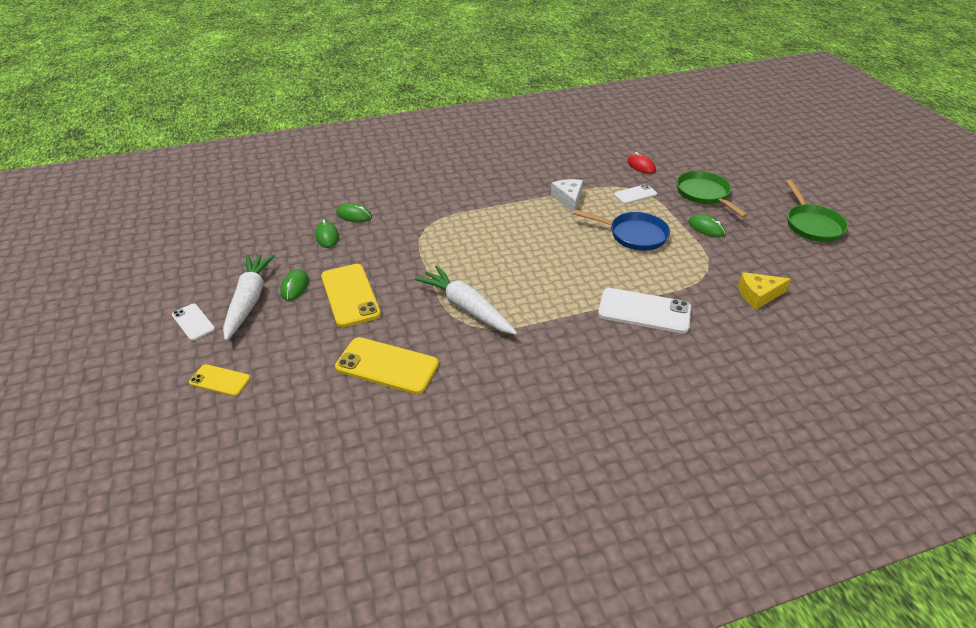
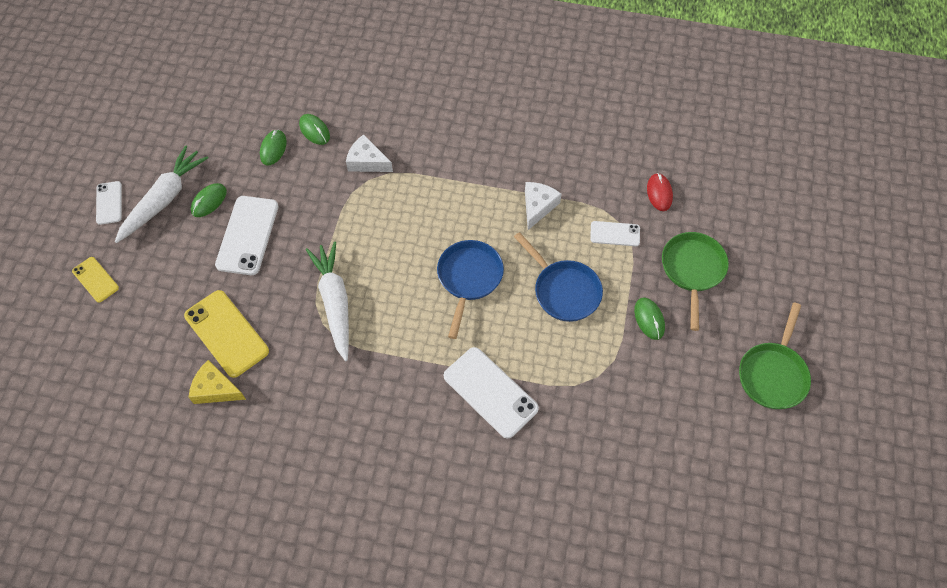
camera: 30 degrees right, 20 degrees up
(350, 295) = (247, 235): yellow phone -> white phone
(414, 218) = (367, 161): none -> white cheese
(559, 254) = (469, 278): none -> blue pan
(758, 295) = (619, 433): yellow cheese -> yellow cheese (216, 389)

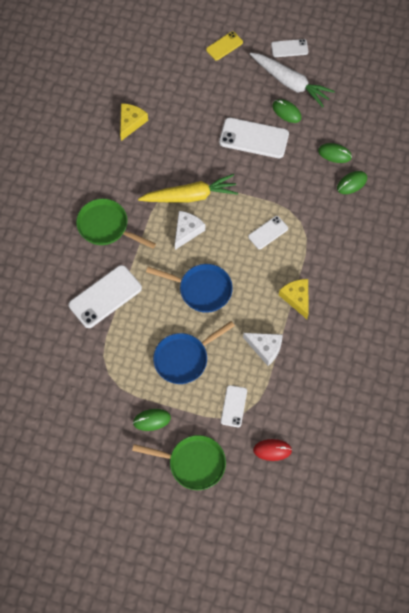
camera: 95 degrees right, 5 degrees up
(226, 333) = (172, 127): yellow phone -> none
(335, 303) = (190, 196): white carrot -> yellow carrot
(367, 161) = (318, 221): white cheese -> white cheese (187, 231)
(385, 212) = (268, 232): none -> white phone
(470, 178) = (297, 298): none -> yellow cheese
(773, 374) = (92, 508): green pan -> green pan (106, 226)

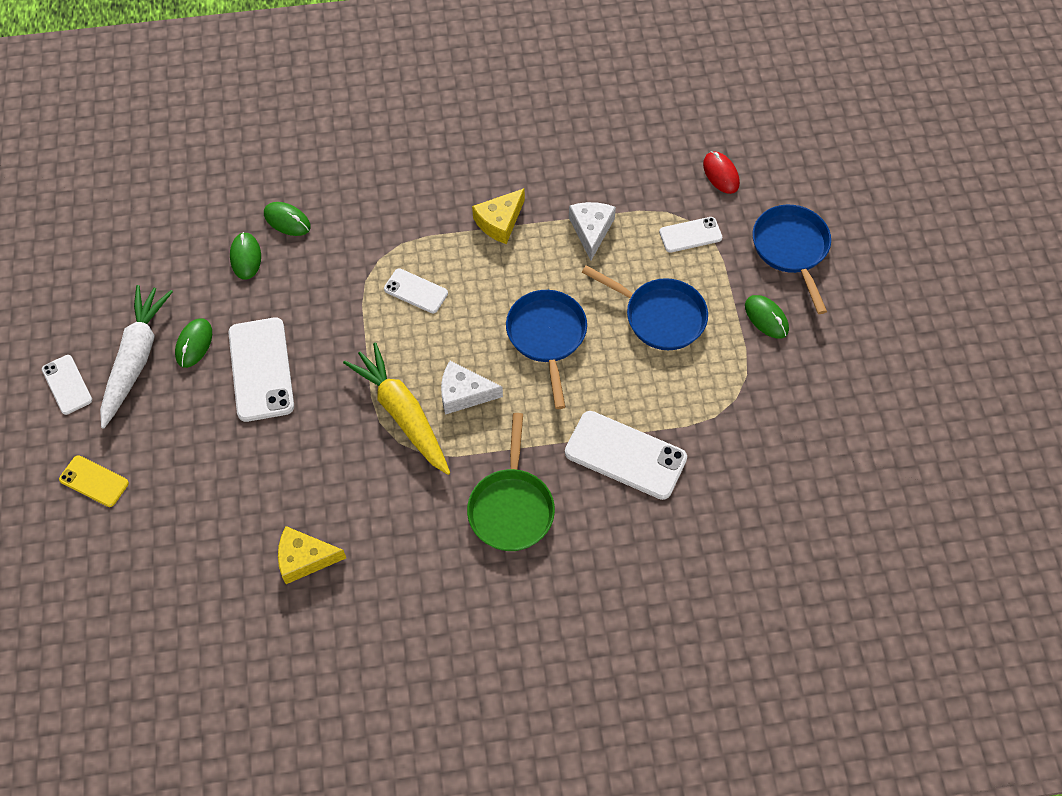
camera: 115 degrees left, 5 degrees down
(193, 463) = (791, 249): green pan -> blue pan

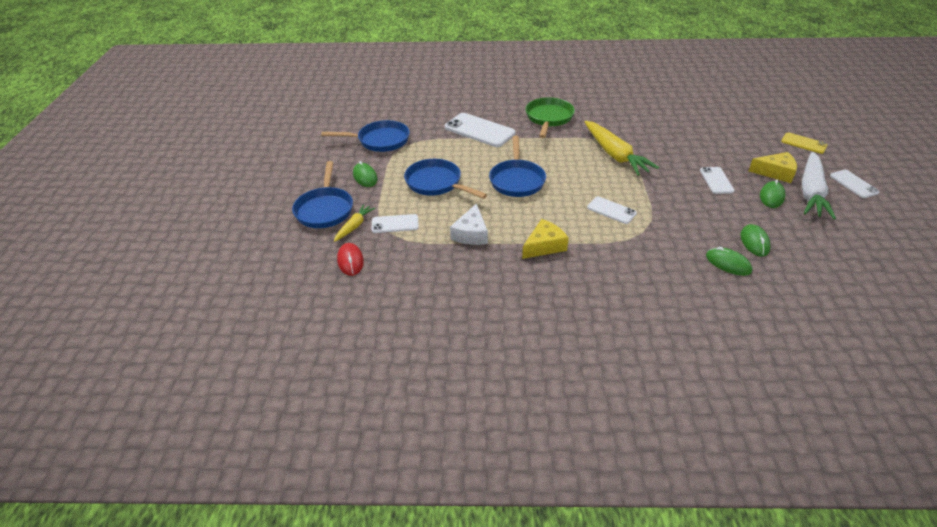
camera: 170 degrees left, 20 degrees down
(261, 369) = (716, 180): white phone -> white phone, size x0.56
(305, 558) = (663, 110): yellow cheese -> yellow cheese (775, 173)
(464, 393) = (575, 160): white cheese -> none
(739, 225) = (354, 226): none -> yellow carrot
(780, 407) = (380, 140): none -> blue pan

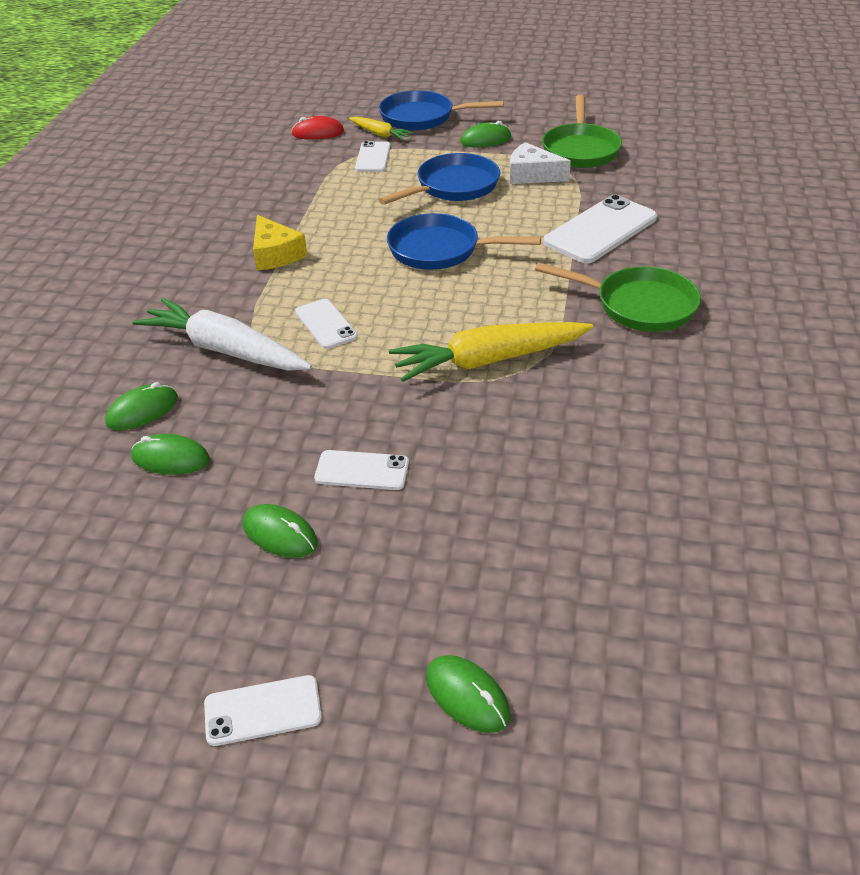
camera: 100 degrees right, 0 degrees up
(380, 140) = (580, 150): blue pan -> green pan
(471, 233) = (329, 205): white cheese -> white cheese (532, 175)
(611, 210) = (326, 324): white phone -> white phone turned 75 degrees counterclockwise
(775, 173) = (357, 576): yellow cheese -> none
(804, 143) = (467, 696): yellow phone -> green mouse
(811, 192) = (266, 608): white carrot -> white carrot (225, 350)

